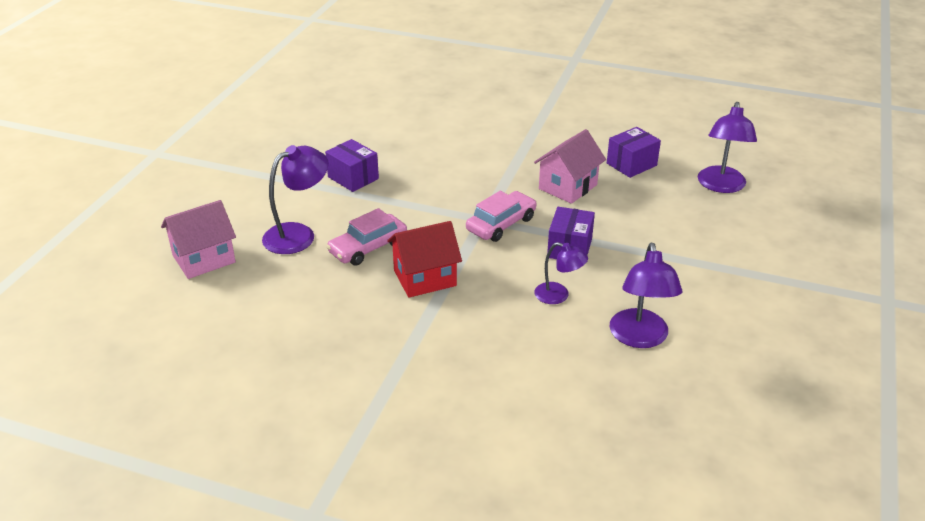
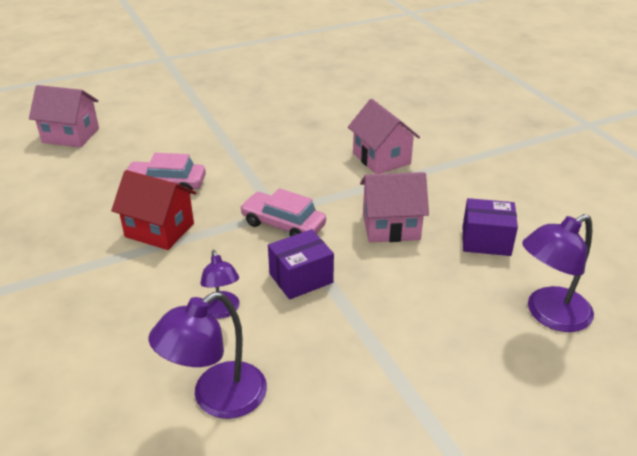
camera: 45 degrees right, 0 degrees up
(298, 234) = (144, 150): purple lamp -> none
(353, 178) = (244, 131): purple box -> none
(487, 146) = (381, 158): none -> pink house
(501, 224) = (283, 224): pink car -> pink car turned 150 degrees counterclockwise

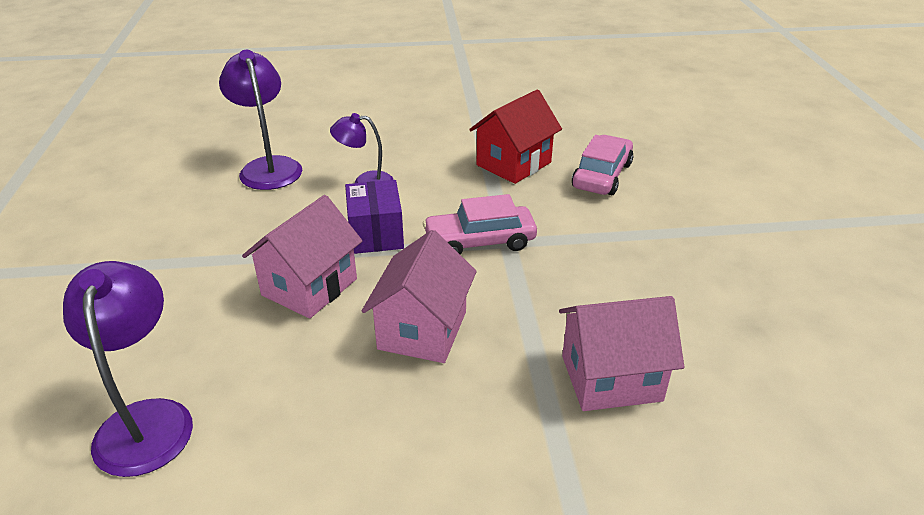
camera: 110 degrees right, 0 degrees up
(71, 135) = (734, 128): pink house -> pink house (309, 287)
(283, 224) = (480, 241): pink car -> pink car turned 150 degrees counterclockwise
(486, 241) = (328, 422): purple box -> none

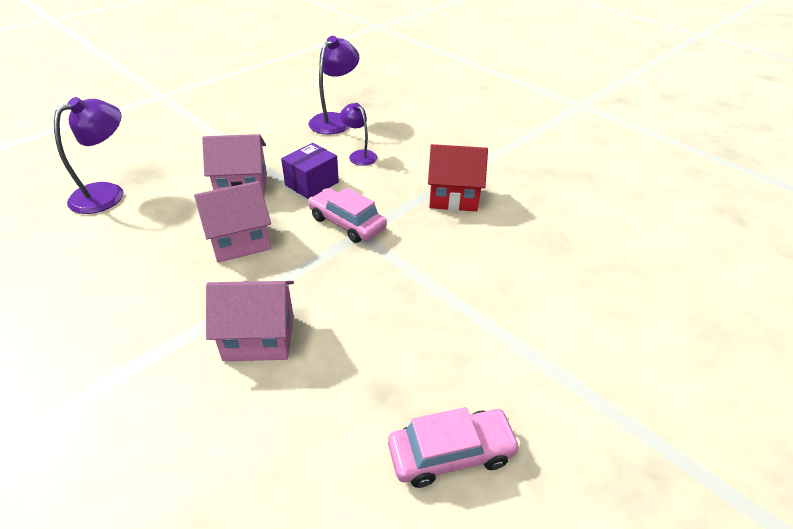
camera: 50 degrees right, 5 degrees up
(602, 175) = (491, 241): pink car -> pink car (451, 453)
(611, 378) = (259, 337): pink house -> pink house turned 45 degrees counterclockwise

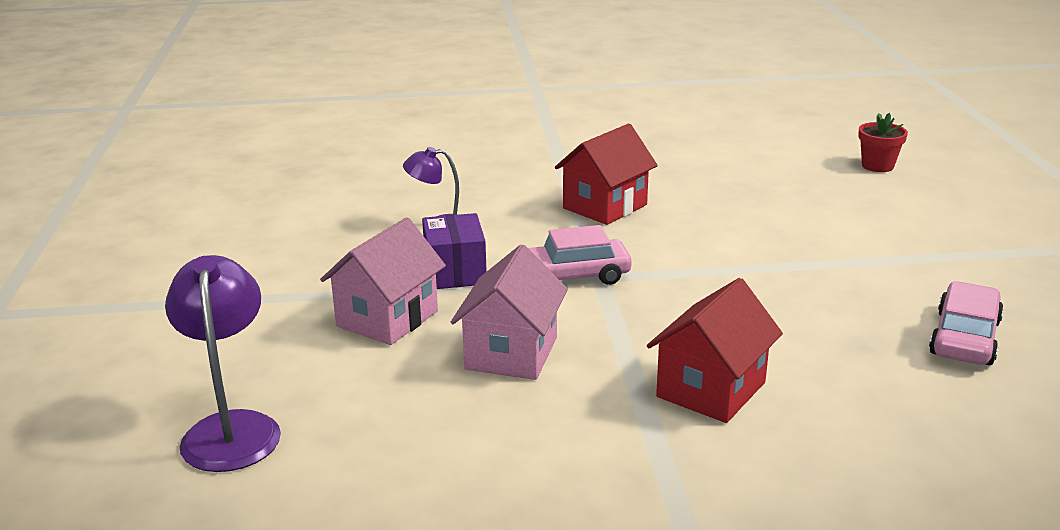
camera: 50 degrees left, 15 degrees down
(259, 337) = (711, 389): pink house -> red house
(335, 120) = (329, 213): purple lamp -> none
(698, 292) = (877, 166): none -> red flower pot

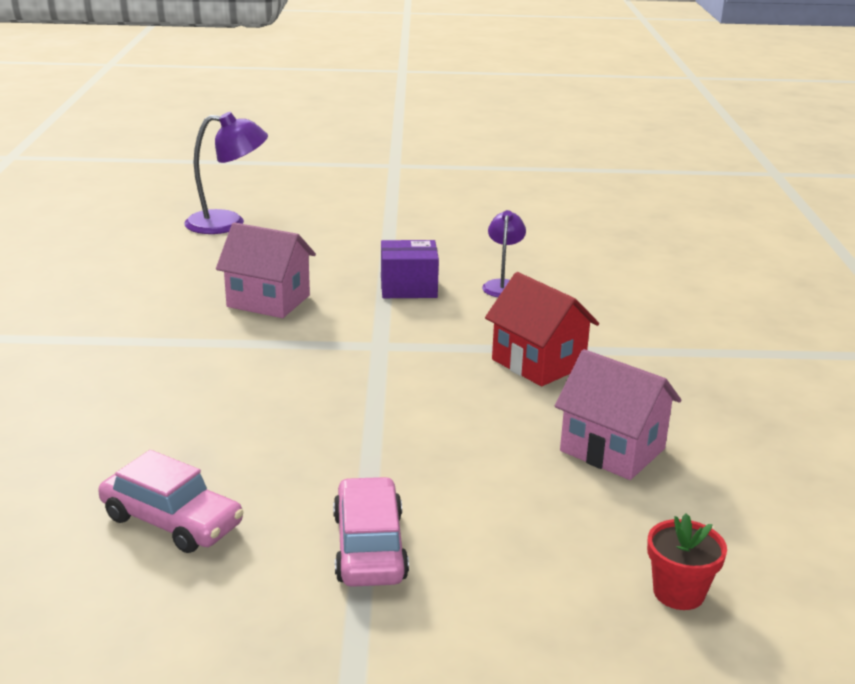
camera: 95 degrees right, 0 degrees up
(387, 319) = (340, 263): pink house -> pink house (612, 450)
(569, 277) = (384, 332): pink car -> pink car (369, 547)
(711, 389) = (171, 369): red house -> none

